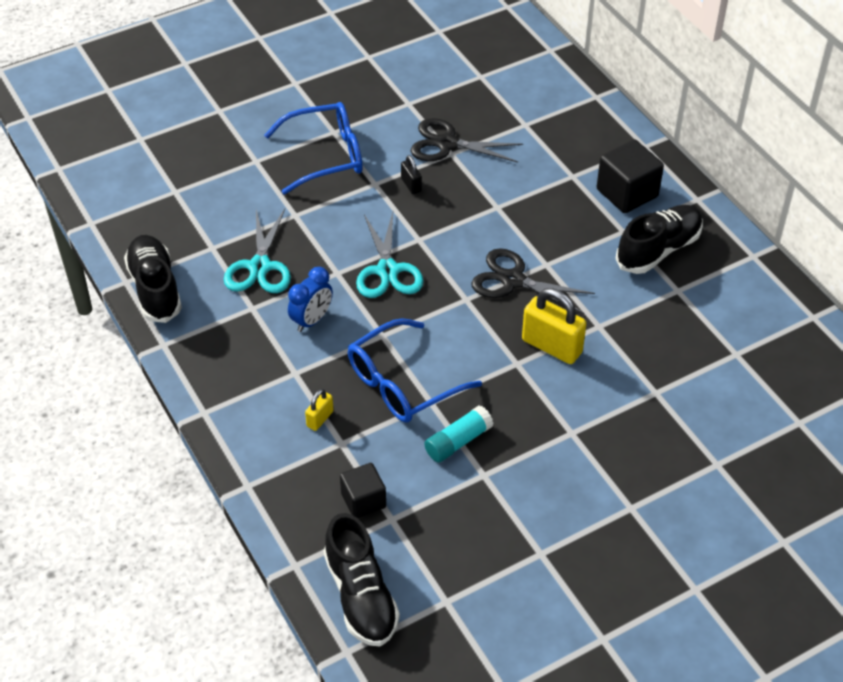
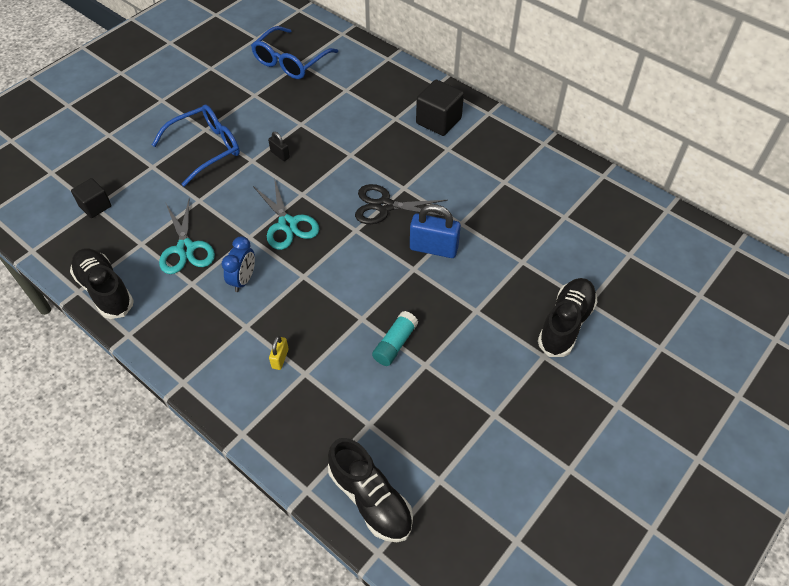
camera: 20 degrees left, 5 degrees up
(363, 500) = (341, 416): black cube -> black cube (95, 206)
(402, 383) = (334, 310): blue glasses -> blue glasses (290, 61)
(447, 144) = (295, 117): black scissors -> none
(552, 346) = (433, 248): yellow padlock -> blue padlock
(658, 250) = (478, 156): black shoe -> black shoe (565, 324)

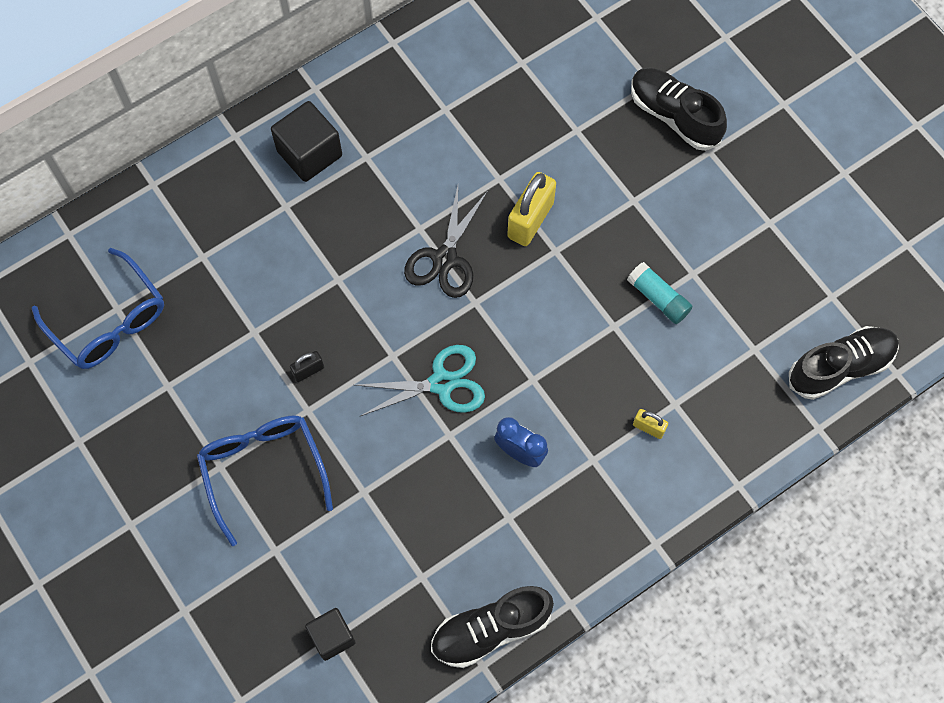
camera: 75 degrees left, 15 degrees up
(185, 248) = (447, 519): turquoise scissors -> none
(433, 248) = (530, 220): blue padlock -> yellow padlock

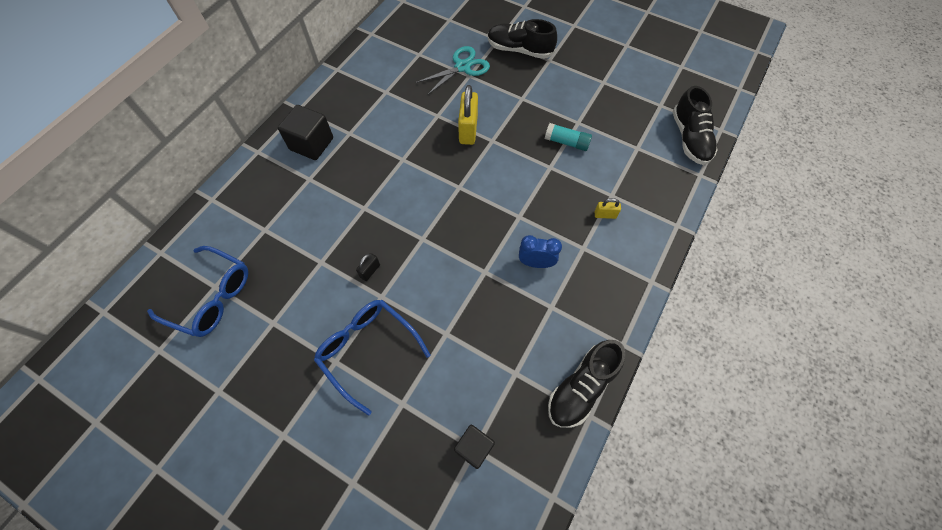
camera: 25 degrees left, 5 degrees down
(441, 383) = (463, 242): turquoise scissors -> turquoise scissors (462, 67)
(445, 259) = (427, 170): black scissors -> none
(840, 367) = (689, 138): black shoe -> black shoe turned 135 degrees clockwise

